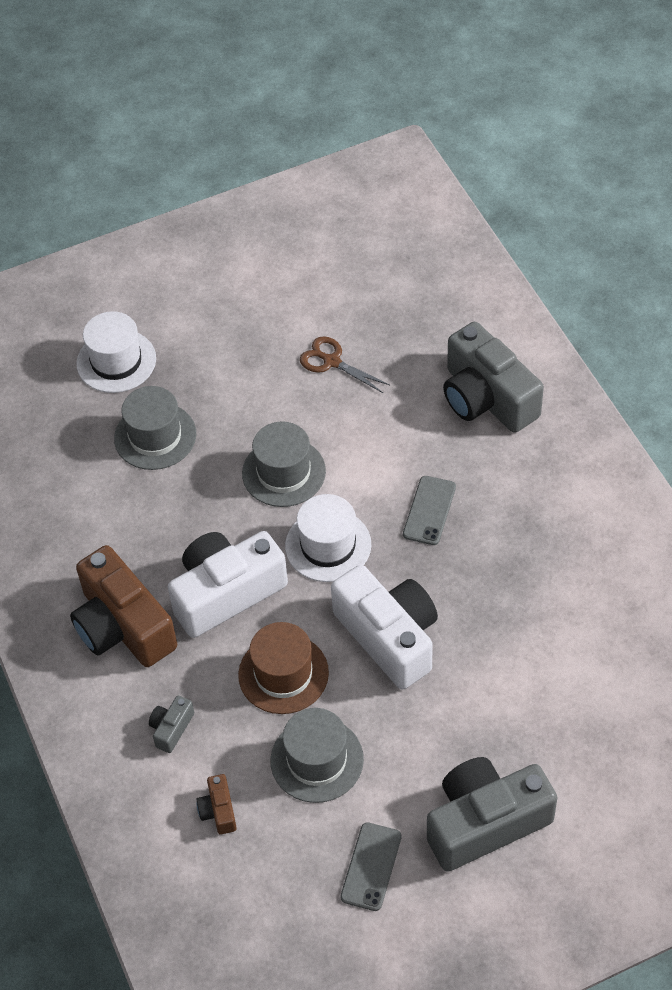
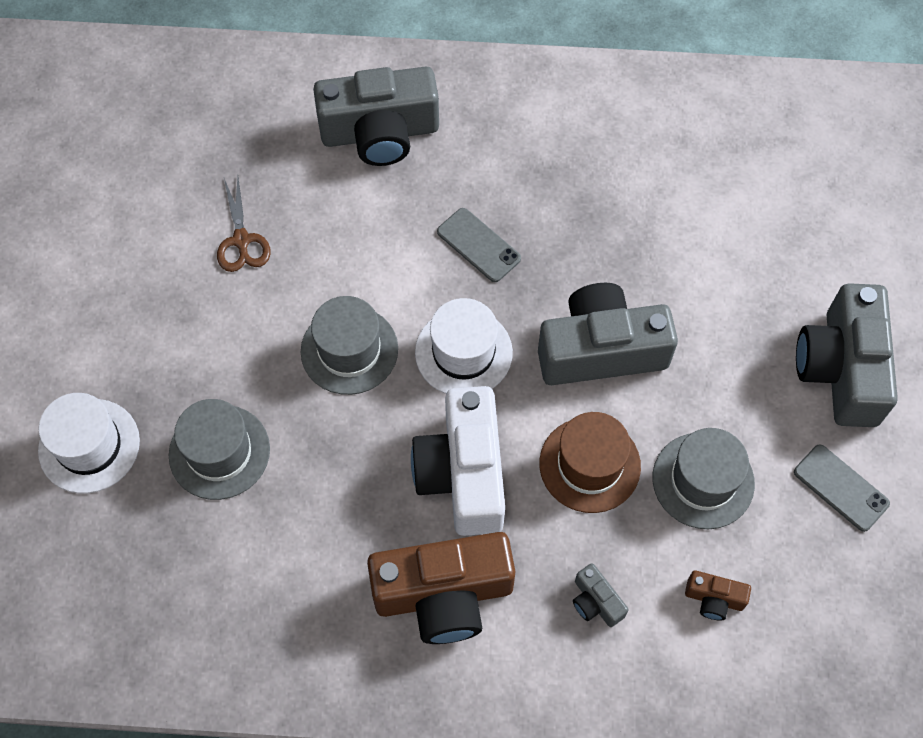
camera: 65 degrees left, 10 degrees up
(332, 361) = (241, 240): brown scissors -> brown scissors turned 75 degrees counterclockwise
(389, 637) = (601, 350): white camera -> grey camera

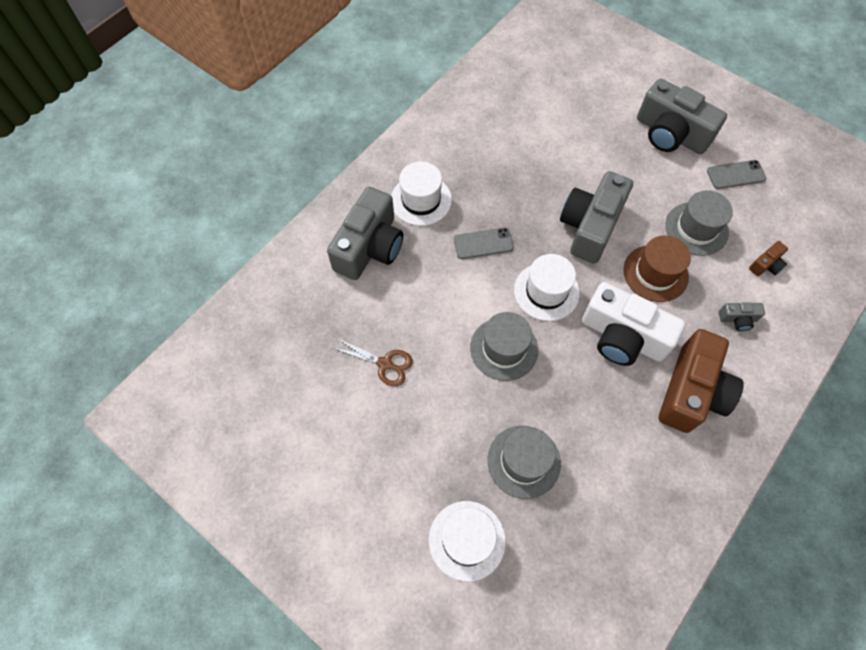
camera: 55 degrees left, 0 degrees up
(488, 143) = (421, 200): none -> white hat

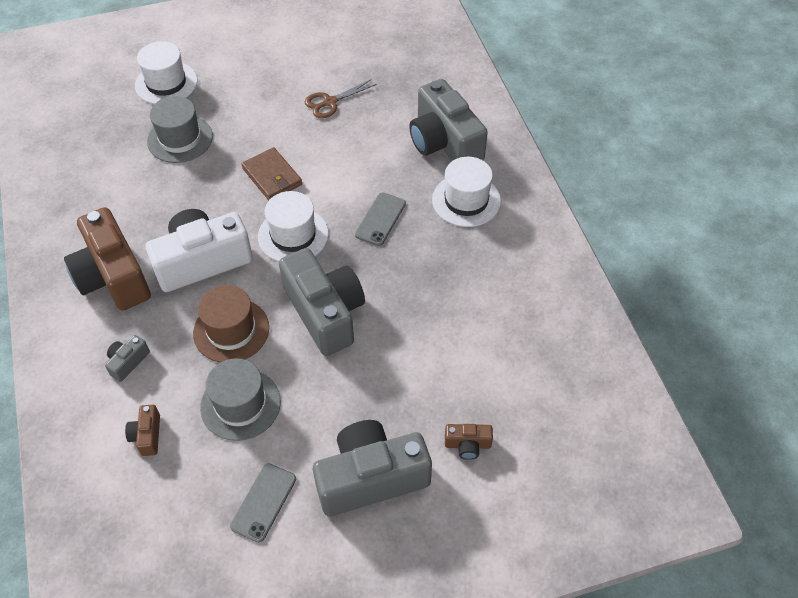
camera: 125 degrees right, 10 degrees down
(504, 349) = (272, 177): grey hat -> brown wallet
(607, 102) = (467, 445): none -> brown camera

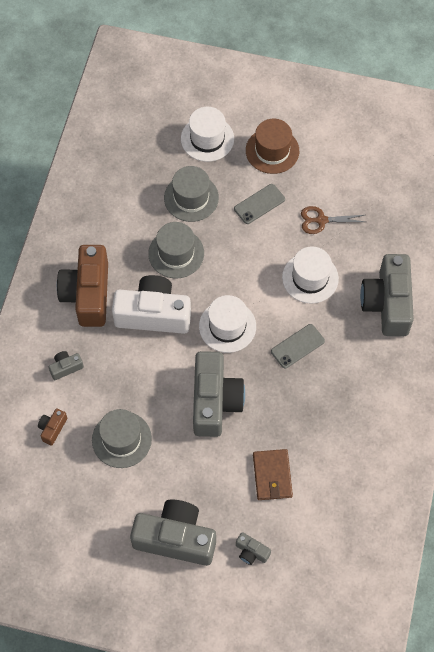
camera: 30 degrees right, 10 degrees up
(194, 194) = (176, 253): none -> grey hat
(231, 330) = (144, 380): brown hat -> brown hat (272, 150)
(263, 502) = (100, 516): grey phone -> grey phone (259, 204)
(272, 177) = (240, 267): brown wallet -> brown wallet (272, 476)
(466, 200) = (371, 364): white hat -> white hat (310, 278)
(467, 445) = (251, 552): brown camera -> grey camera

